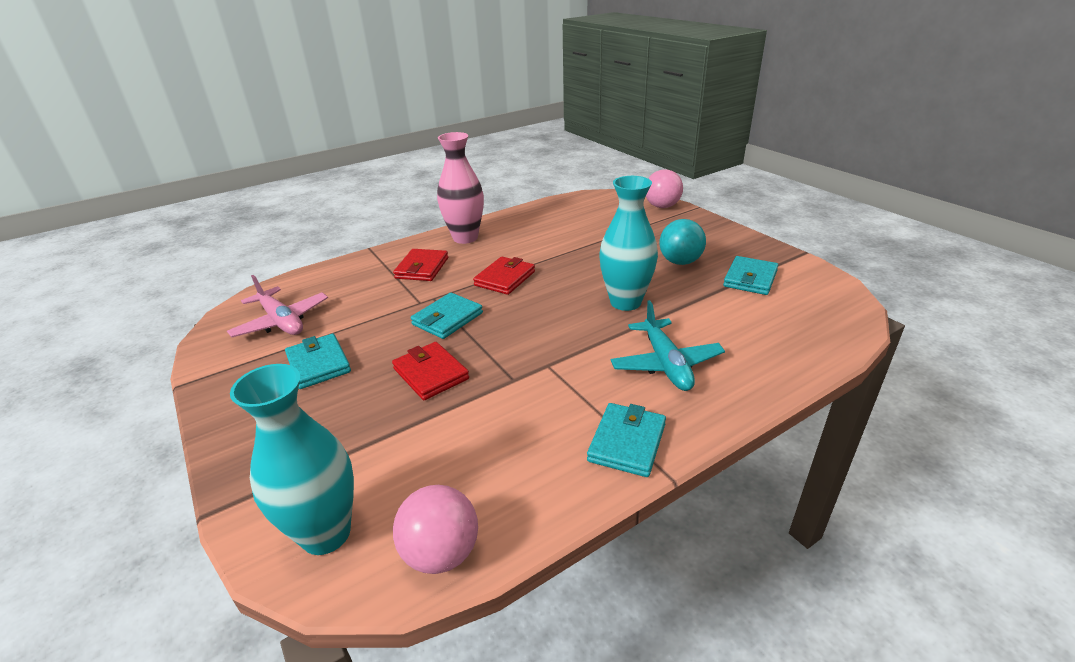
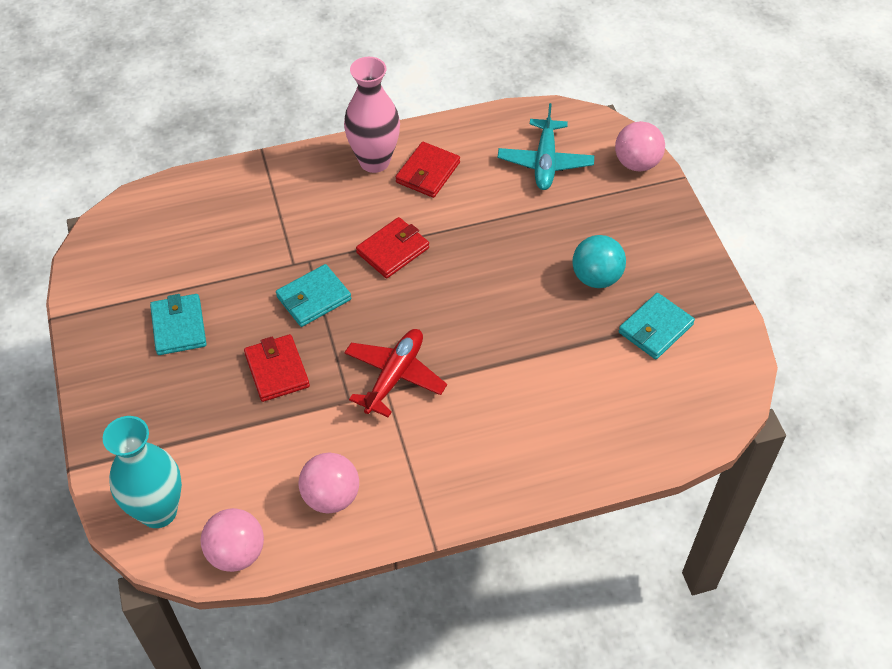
camera: 15 degrees right, 20 degrees up
(281, 321) = (152, 254): pink plane -> none
(422, 268) = (310, 206): red wallet -> red wallet (428, 172)
(533, 464) = (331, 497): none -> pink ball
(549, 353) = (394, 376): none -> red plane
(625, 302) = (502, 326): turquoise vase -> none
(627, 442) = (415, 499): turquoise wallet -> none
(666, 364) = (496, 423): turquoise plane -> turquoise plane (545, 162)

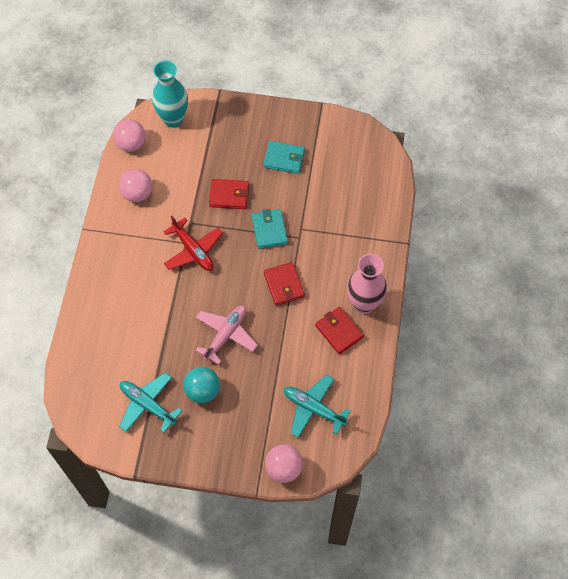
camera: 115 degrees right, 10 degrees up
(503, 284) = (226, 335): none -> pink plane
(655, 328) = (147, 405): turquoise wallet -> turquoise plane

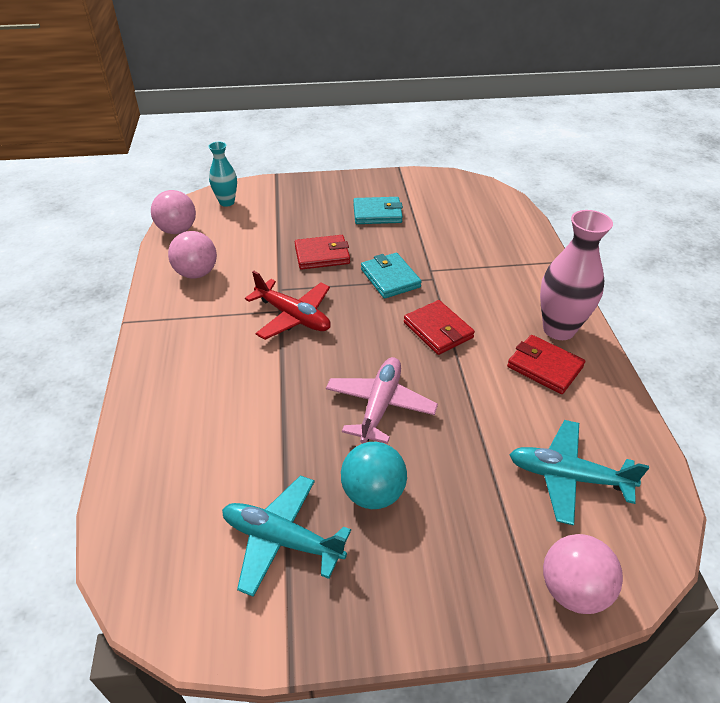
camera: 15 degrees left, 20 degrees down
(173, 119) = (227, 202): turquoise vase -> turquoise vase, size x0.60

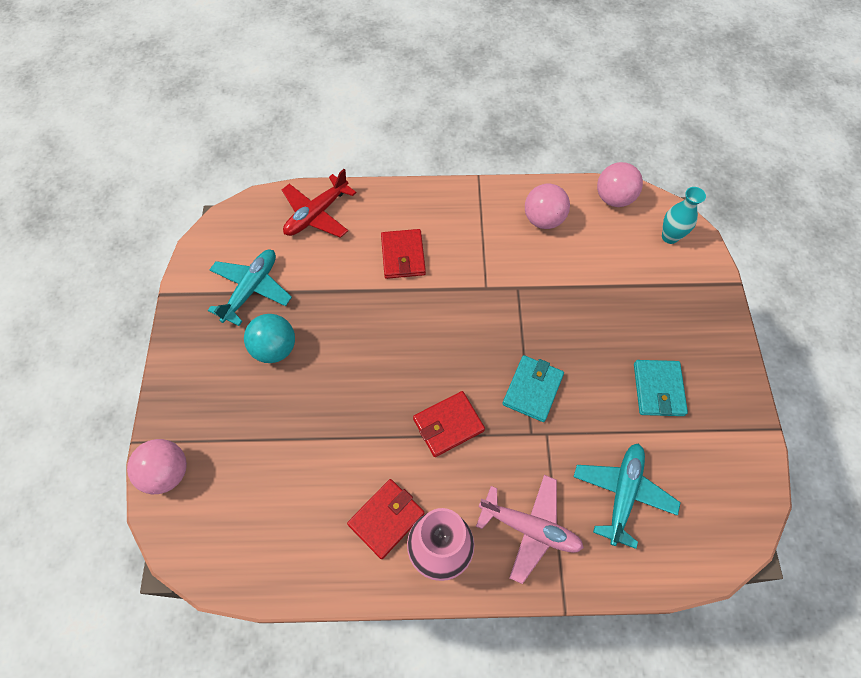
camera: 95 degrees right, 20 degrees up
(293, 316) = (477, 298): red plane -> red plane (317, 214)
(322, 255) = (573, 326): red wallet -> red wallet (403, 256)
(380, 405) = (359, 361): pink plane -> pink plane (530, 528)
(390, 278) = (532, 389): turquoise wallet -> turquoise wallet turned 45 degrees counterclockwise
(568, 477) = (259, 500): turquoise plane -> turquoise plane (622, 493)

